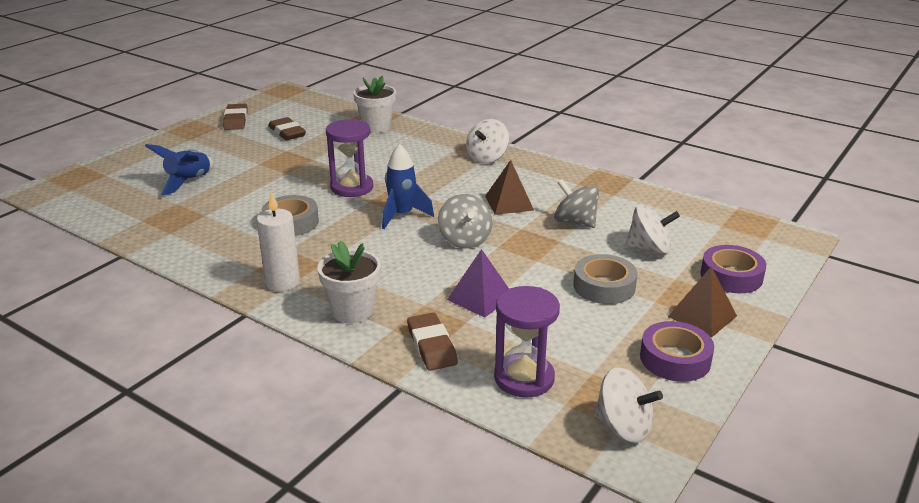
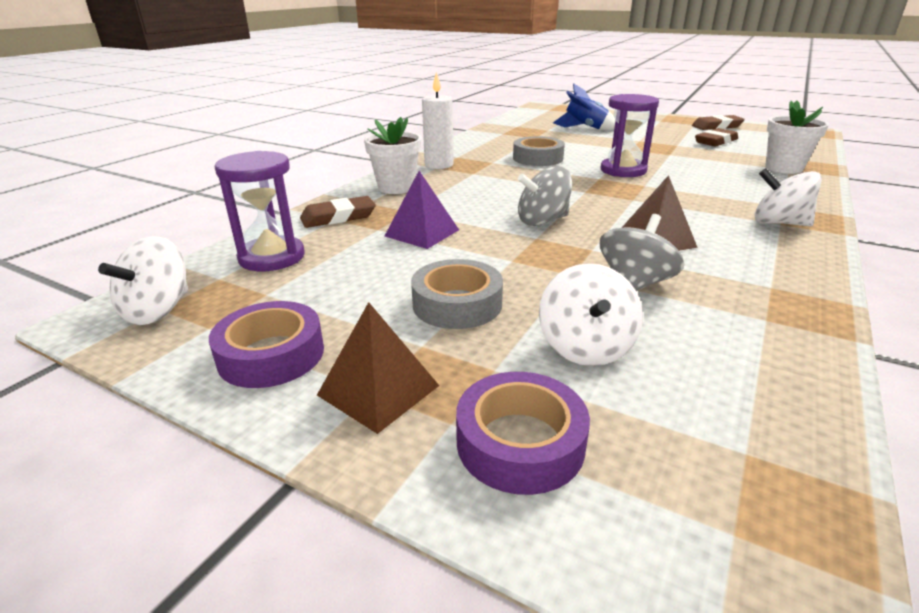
camera: 85 degrees right, 0 degrees up
(402, 215) = (579, 192): blue rocket -> none

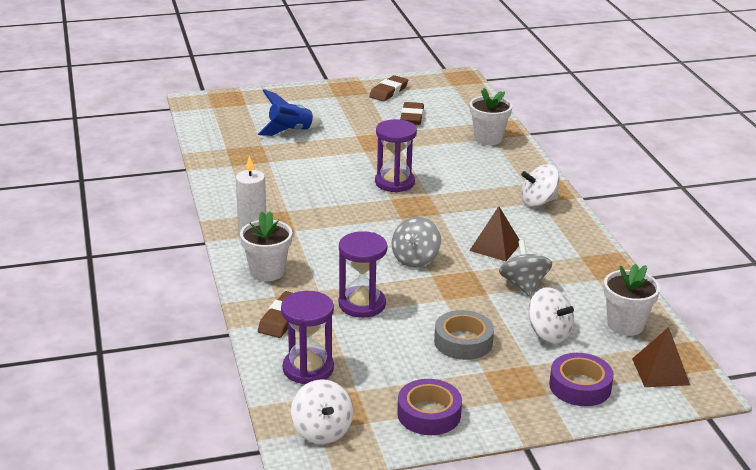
camera: 45 degrees left, 0 degrees up
(378, 390) = (501, 399): brown pyramid -> brown pyramid (660, 371)
(422, 233) = (362, 304): purple pyramid -> purple hourglass
(537, 158) = (315, 191): grey tape -> none
(741, 396) = (625, 325): none -> white flower pot

